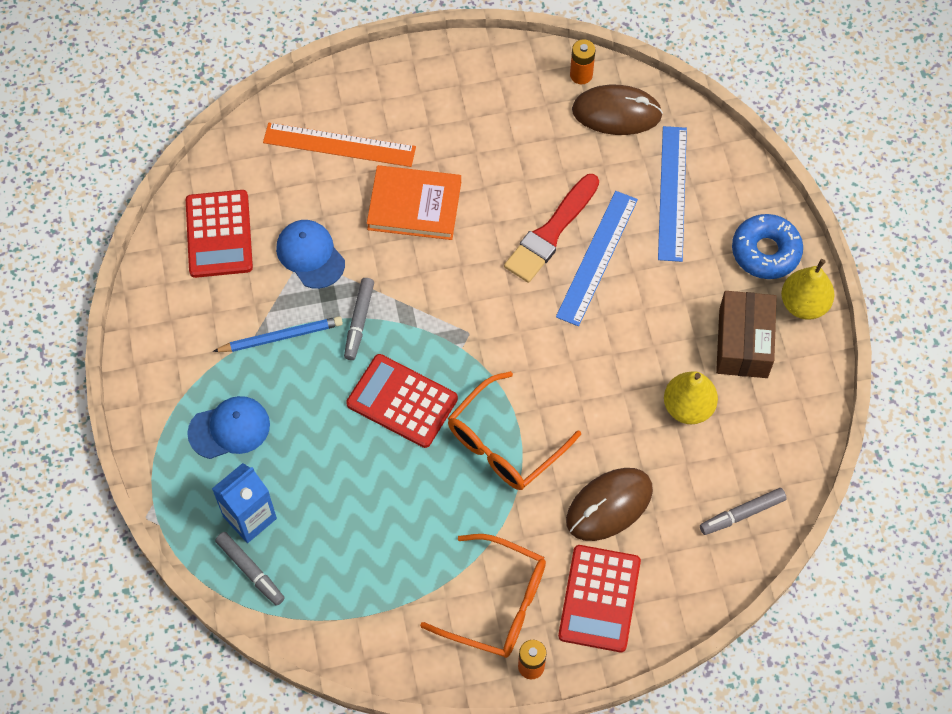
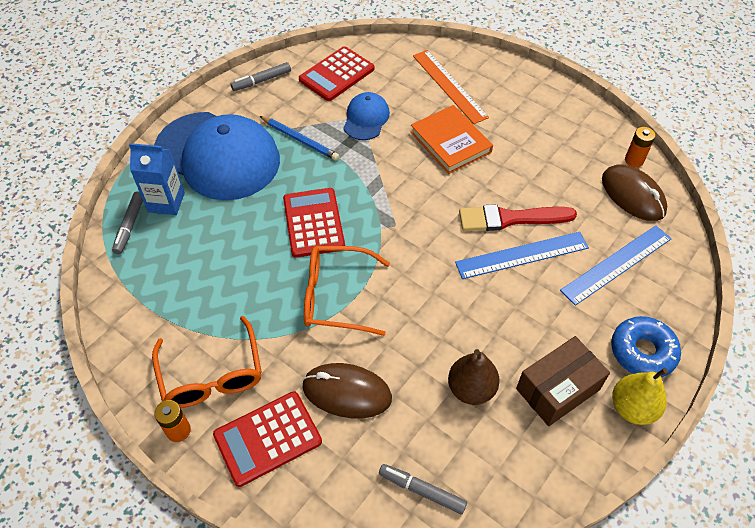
camera: 50 degrees right, 10 degrees down
(229, 429) = (217, 156): blue cap -> blue cap, size x2.14
(359, 321) = (347, 167): grey marker -> grey marker (262, 81)
(688, 407) = (471, 389): yellow pear -> brown pear

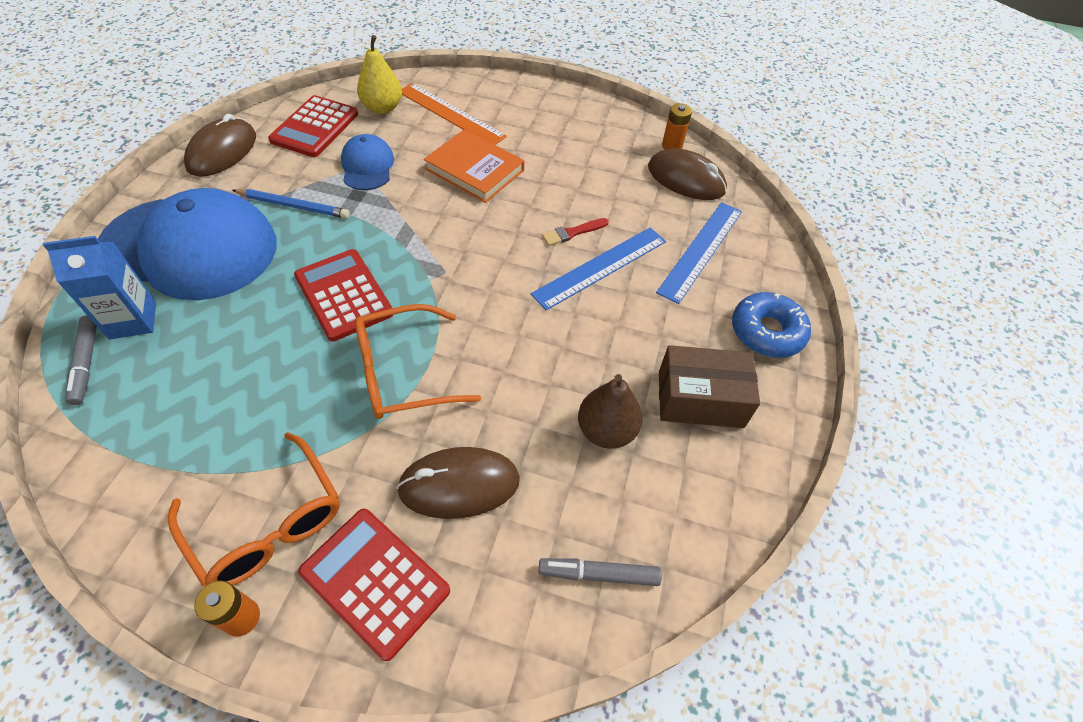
camera: 25 degrees left, 0 degrees up
(262, 81) = (222, 151): grey marker -> brown mouse
(267, 438) = (375, 581): red calculator -> red calculator turned 90 degrees clockwise
(510, 219) = (572, 233): red brush -> red brush, size x0.53
(558, 389) = (700, 399): brown box -> brown box turned 60 degrees clockwise
(632, 408) = (784, 394): yellow pear -> yellow pear (382, 108)

